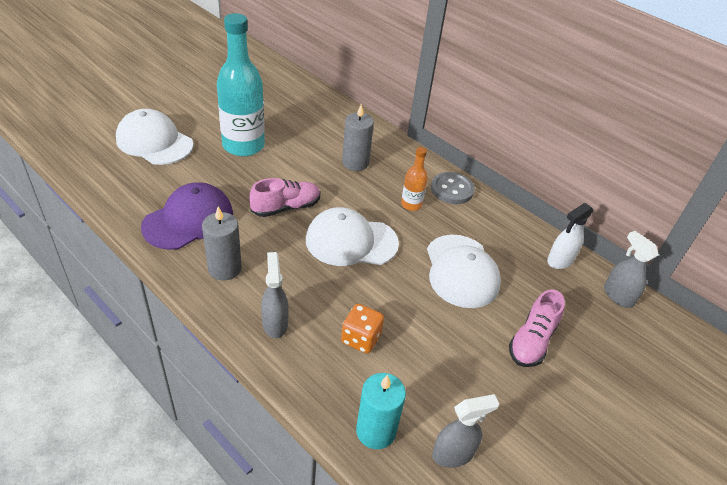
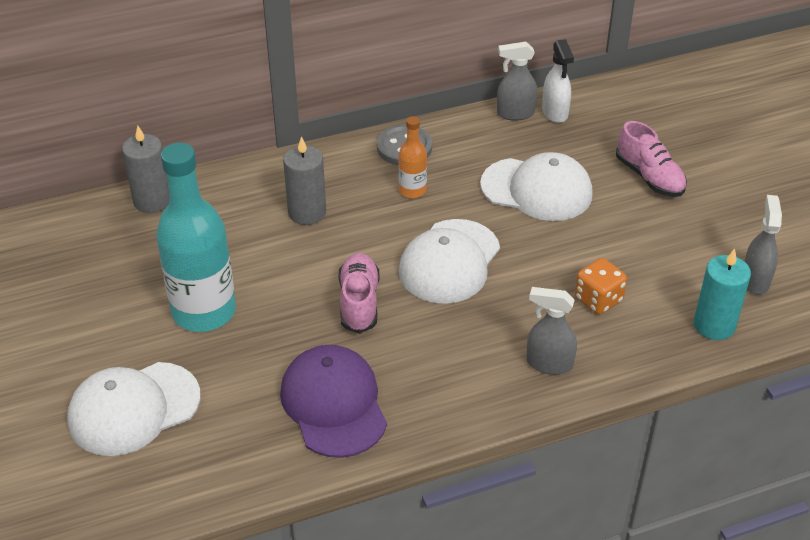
camera: 60 degrees left, 0 degrees up
(224, 268) = (441, 387): grey candle -> grey candle (152, 201)
(618, 296) = (618, 95): grey spray bottle -> grey spray bottle (515, 113)

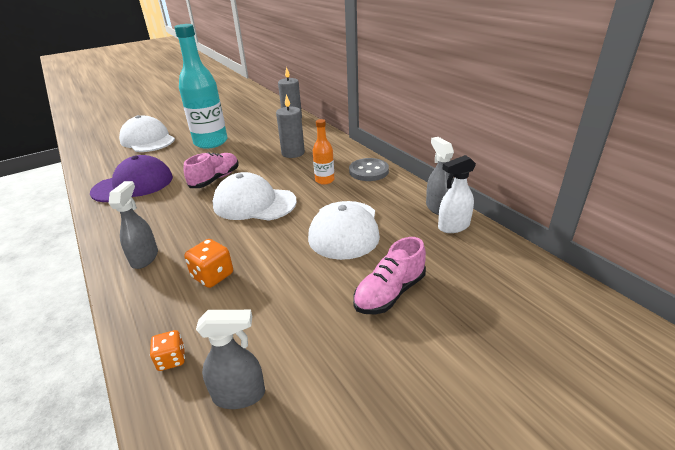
camera: 80 degrees right, 10 degrees down
(359, 302) = (215, 179): pink shoe -> pink shoe turned 45 degrees counterclockwise
(714, 325) = (171, 359): turquoise candle -> orange dice

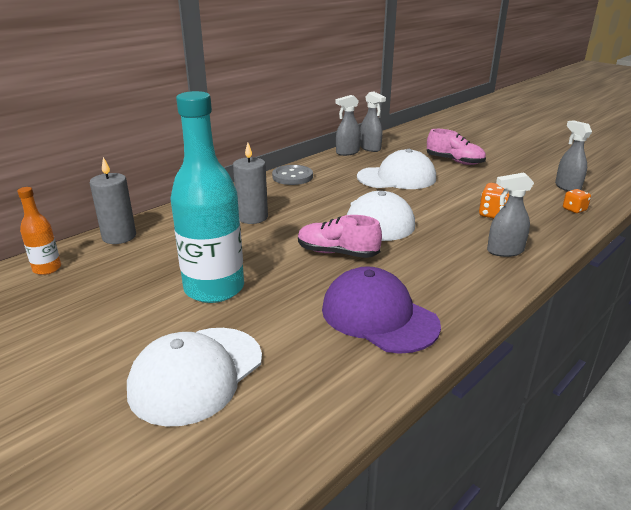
camera: 105 degrees left, 5 degrees down
(324, 180) = (318, 193): orange bottle -> orange bottle (47, 269)
(453, 226) = (370, 148): white spray bottle -> grey spray bottle

